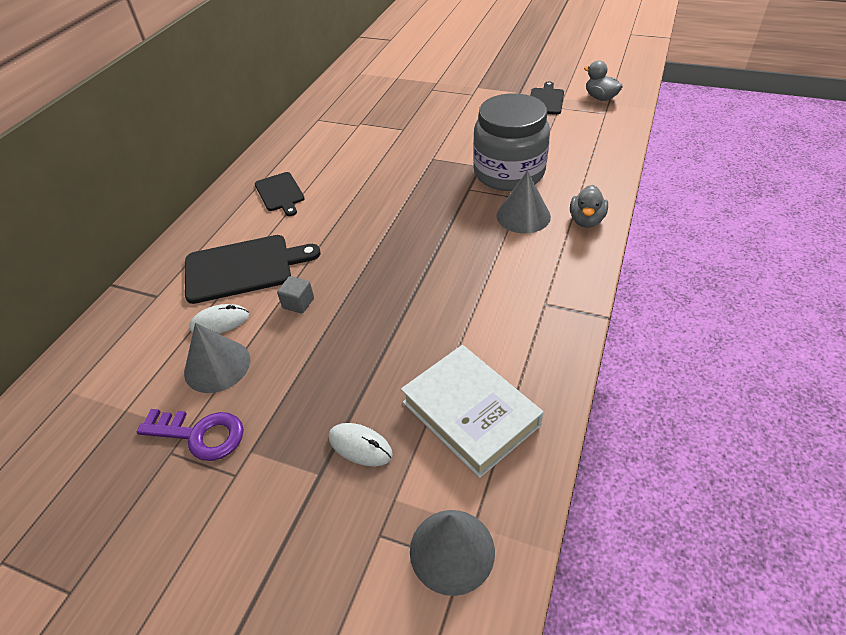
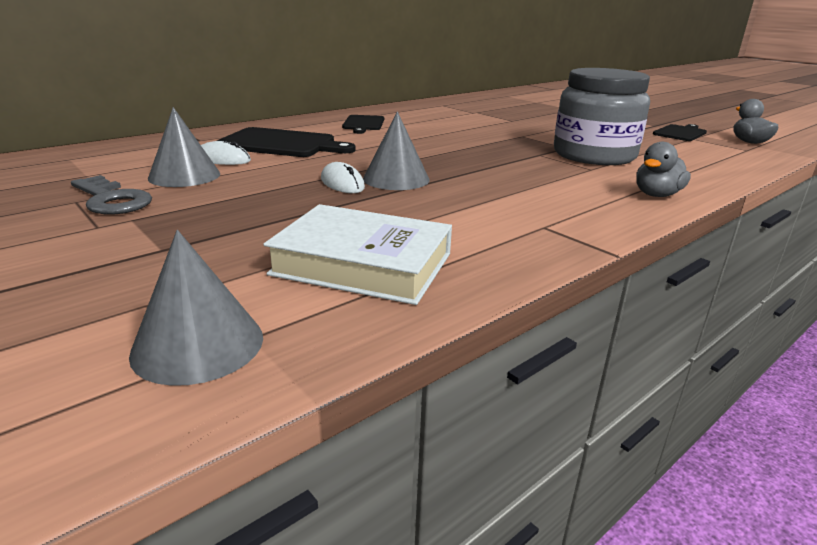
camera: 25 degrees right, 20 degrees down
(200, 434) = (112, 200): purple key -> grey key
(298, 303) = (297, 167): grey cube -> none
(360, 446) = (224, 247): white mouse -> white mouse (342, 183)
(470, 414) = (362, 264): white book -> white book turned 60 degrees counterclockwise
(523, 216) = (581, 177): grey cone -> grey cone (396, 179)

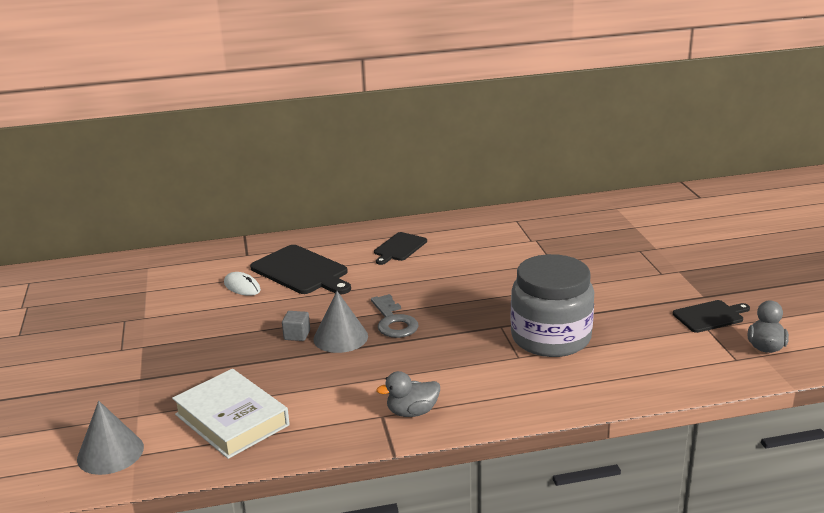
camera: 30 degrees right, 0 degrees up
(112, 200) = (144, 324): grey key -> grey key (393, 321)
(184, 176) = (203, 304): grey cone -> none
(342, 183) = (297, 335): white mouse -> grey cube
(656, 195) = (523, 403): grey duck -> grey duck (412, 412)

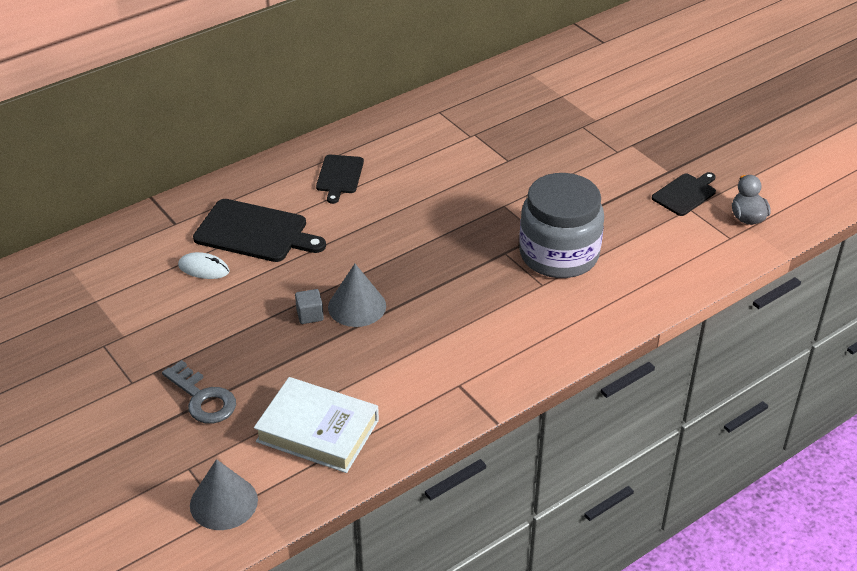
camera: 25 degrees left, 15 degrees up
(393, 321) = (397, 273): grey key -> grey key (203, 398)
(412, 412) = (484, 373): grey duck -> none

